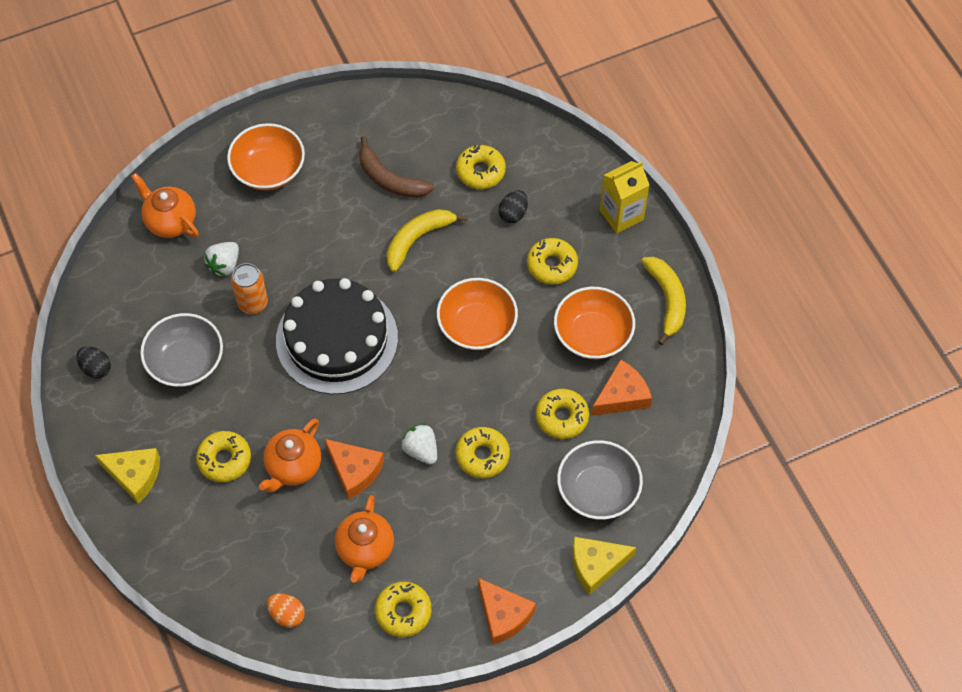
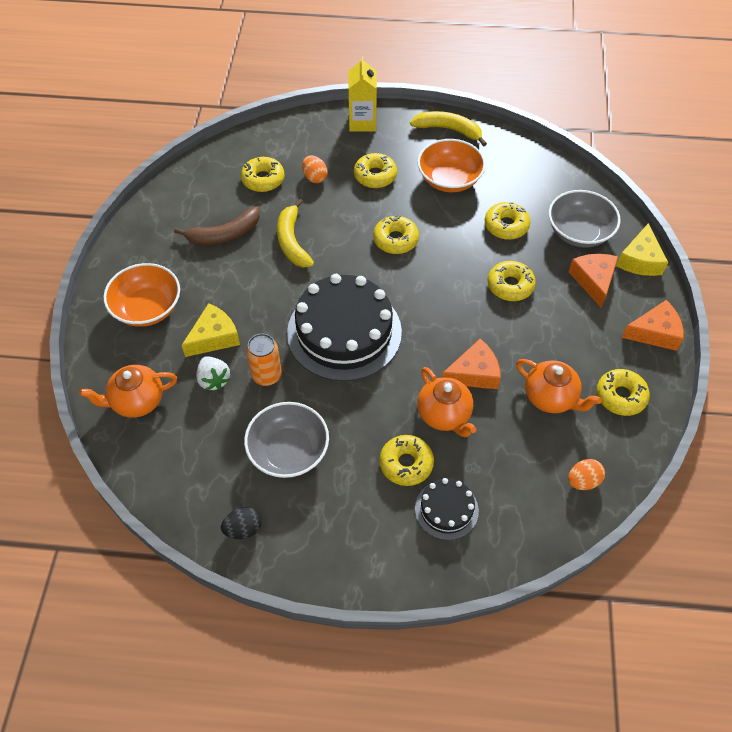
camera: 60 degrees left, 5 degrees down
(135, 475) = (377, 544): yellow cheese -> yellow cheese (214, 337)
(196, 513) = (446, 509): none -> black cake
(421, 450) = (482, 321): white strawberry -> none
(477, 326) = (395, 240): orange bowl -> yellow donut
(513, 214) = (315, 177): black egg -> orange egg
(622, 396) = (509, 186): orange cheese -> orange cheese (593, 281)

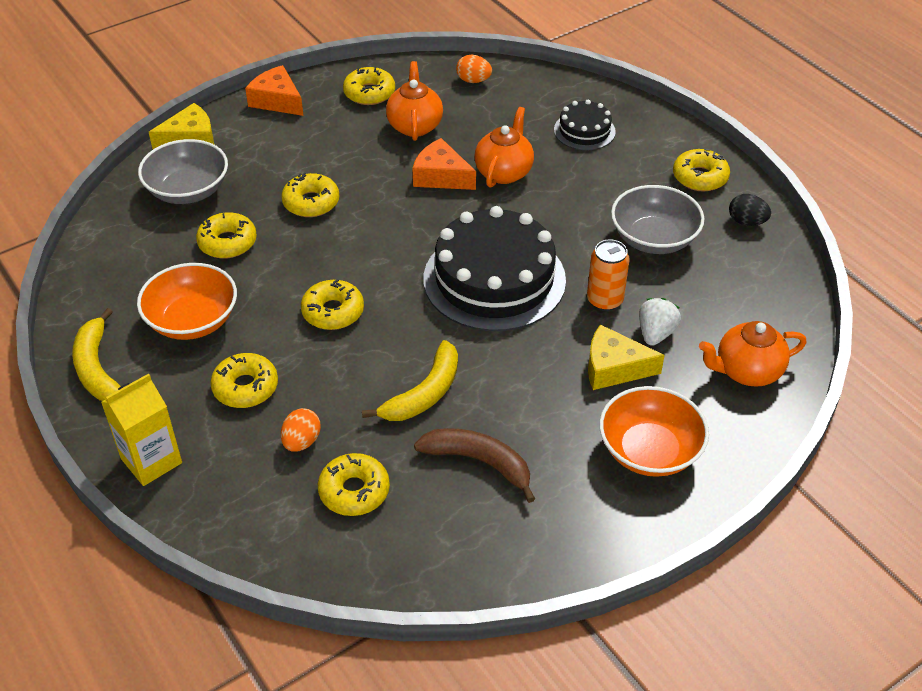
camera: 130 degrees left, 10 degrees down
(137, 401) = (746, 371): orange teapot -> orange teapot turned 135 degrees clockwise
(406, 464) = (575, 169): yellow donut -> yellow donut (700, 177)
(593, 281) = (248, 156): orange cheese -> none

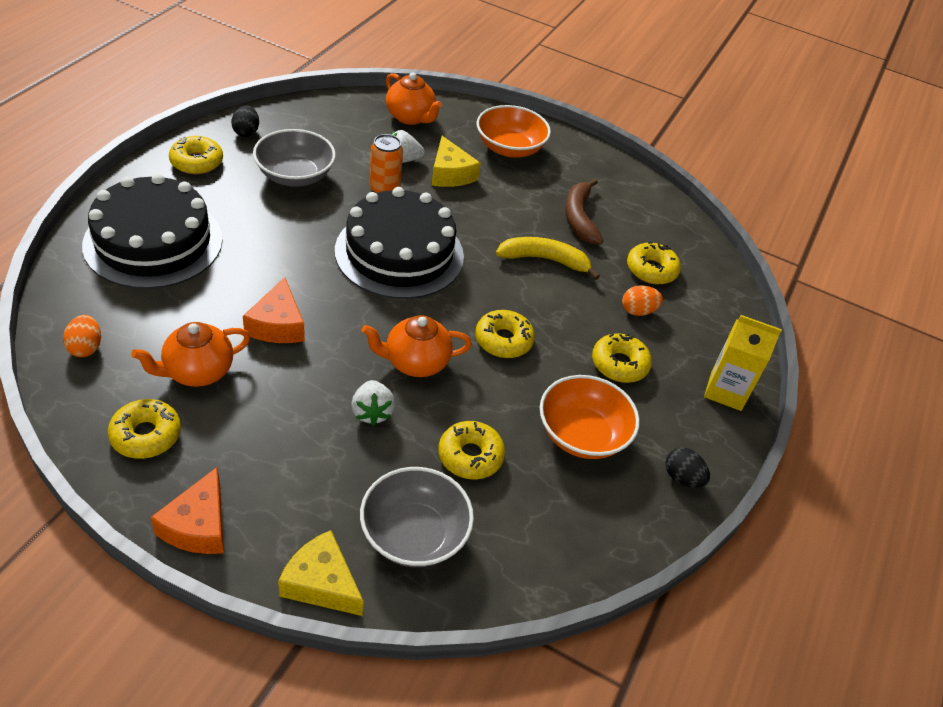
camera: 125 degrees left, 0 degrees up
(97, 368) = (682, 478): yellow banana -> black egg
(311, 202) = (372, 412): yellow donut -> white strawberry
(504, 172) = (248, 282): orange teapot -> orange teapot (415, 362)
(584, 131) = (153, 242): black cake -> black cake, size x2.04

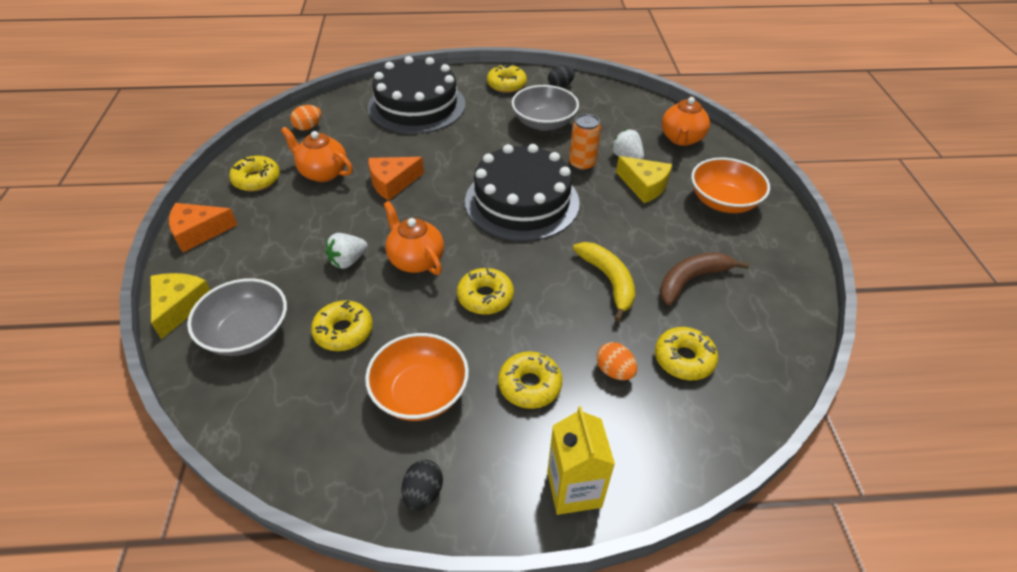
camera: 65 degrees right, 0 degrees up
(450, 174) = (644, 186): yellow cheese -> yellow cheese turned 90 degrees counterclockwise

